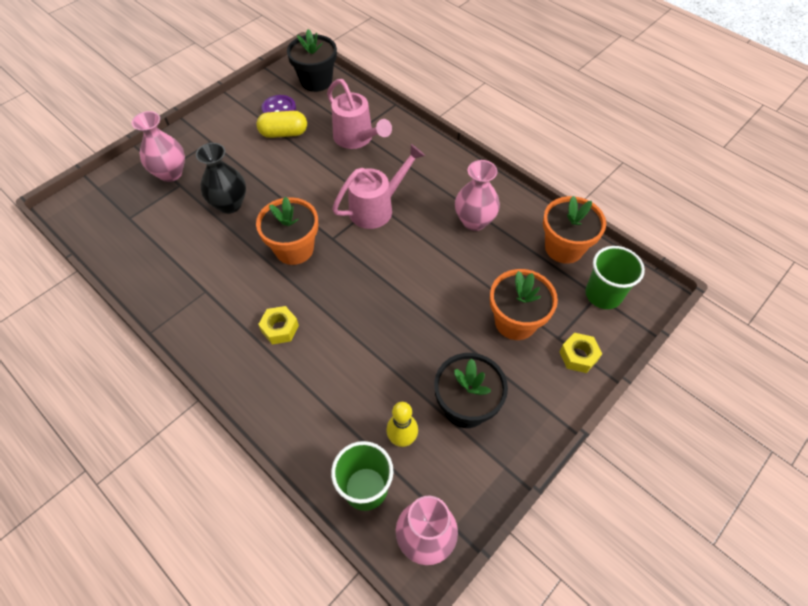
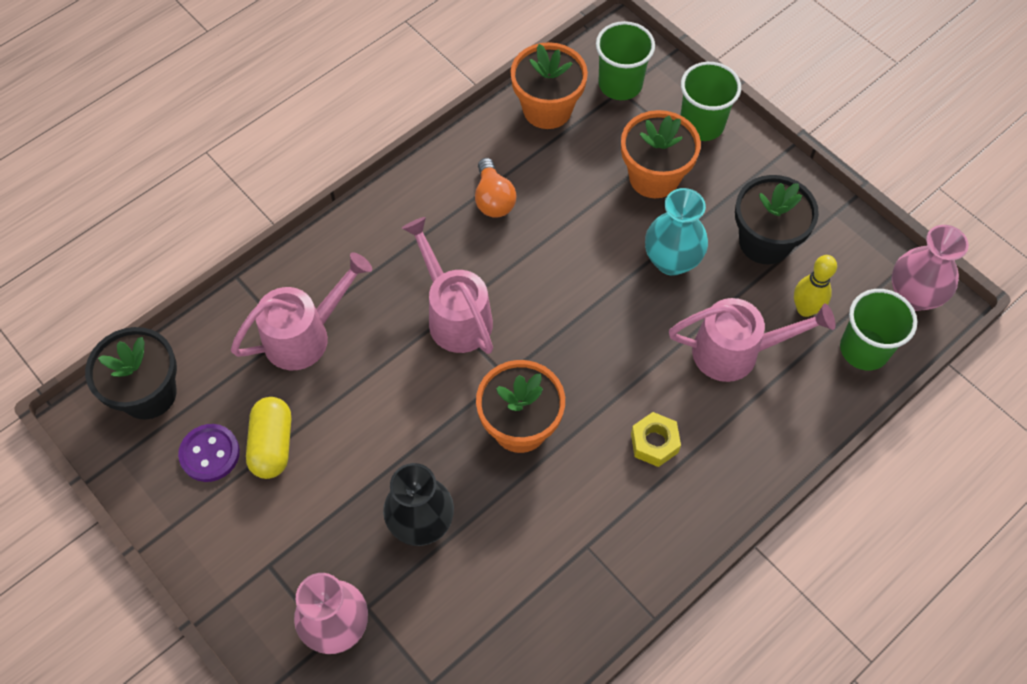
camera: 85 degrees left, 5 degrees up
(357, 383) = (736, 352): none -> pink watering can
(437, 336) = (671, 261): none -> turquoise vase
(474, 221) = (493, 199): pink vase -> orange light bulb
(578, 356) = (701, 124): yellow nut -> green cup

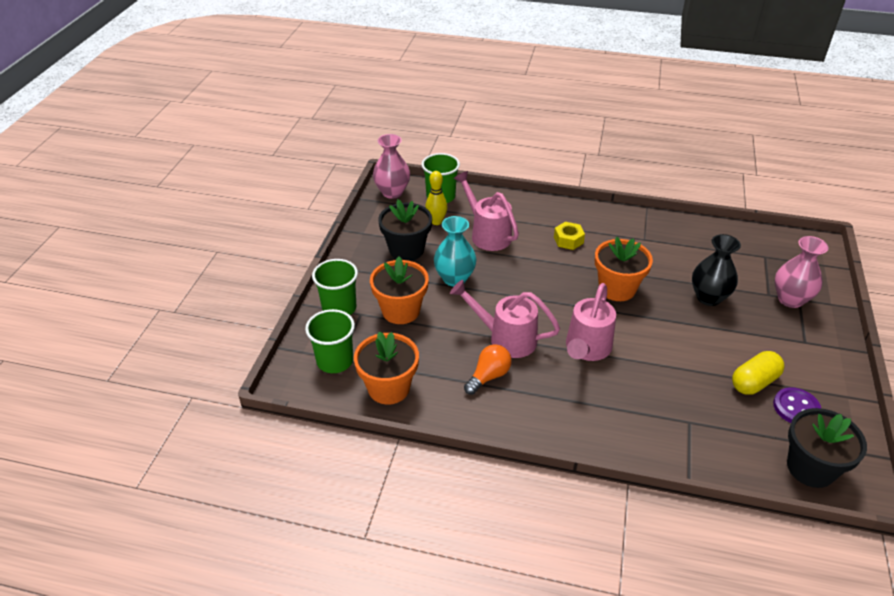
camera: 125 degrees left, 20 degrees down
(305, 335) = (679, 412): pink watering can -> pink watering can (506, 338)

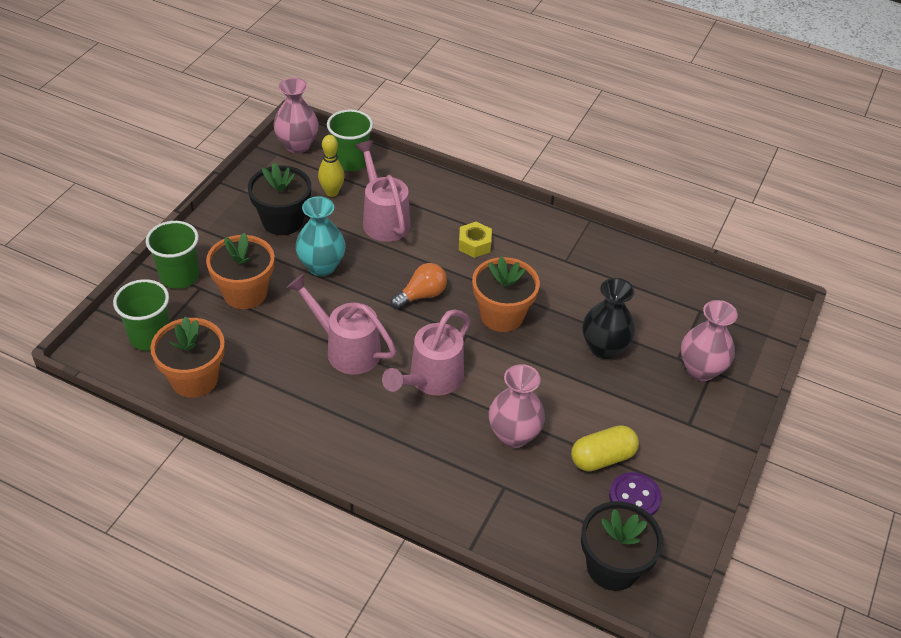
camera: 10 degrees right, 5 degrees up
(488, 376) = (307, 388): orange light bulb -> orange light bulb (421, 295)
(675, 379) = (513, 435): none -> pink vase

